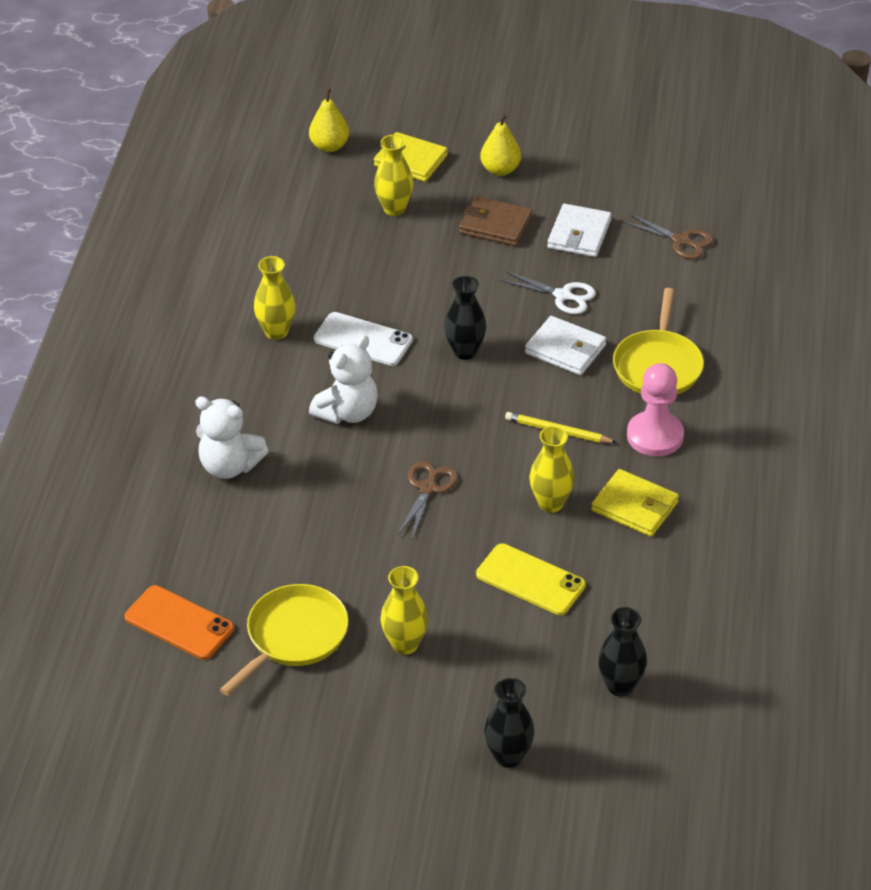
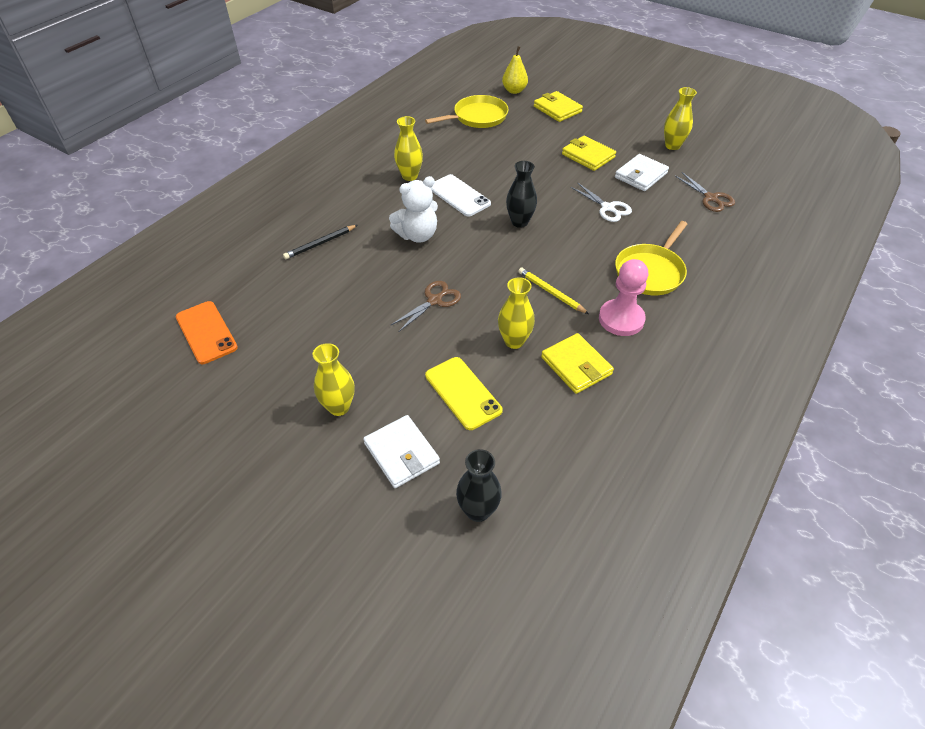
camera: 25 degrees right, 5 degrees up
(229, 466) = (320, 244): white teddy bear -> black pencil
(294, 636) = (269, 370): yellow pan -> yellow pan (477, 117)
(394, 209) = (530, 131): yellow vase -> yellow vase (672, 146)
(495, 225) = (588, 156): brown wallet -> yellow wallet
(500, 170) = (610, 127): yellow pear -> none
(508, 756) = (349, 536): black vase -> none
(565, 349) = (589, 241): white wallet -> white wallet (401, 453)

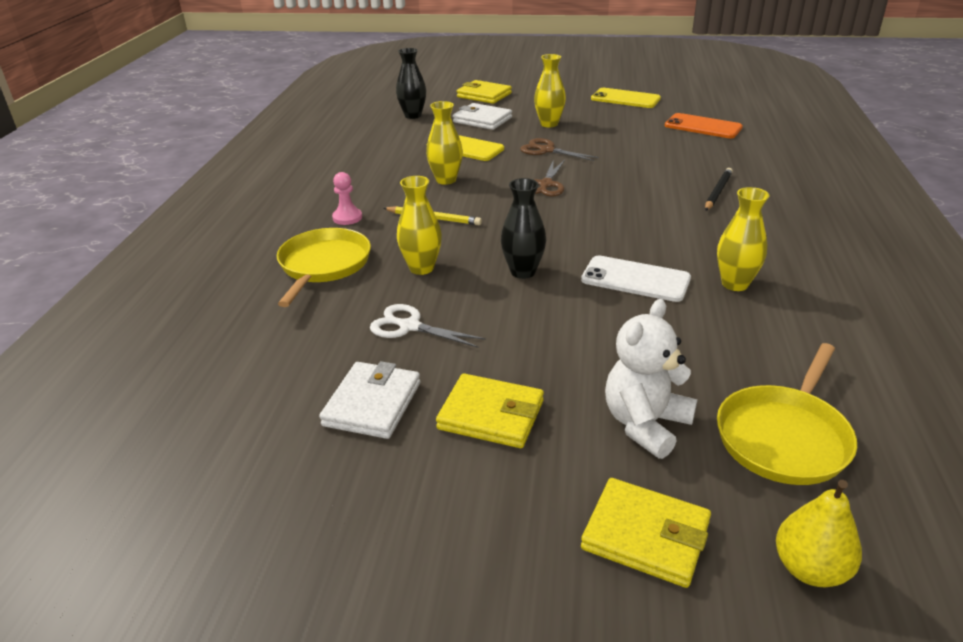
camera: 155 degrees right, 15 degrees down
(196, 431) = (625, 99): none -> yellow phone
(417, 235) = (629, 225): white teddy bear -> white teddy bear (645, 424)
(576, 366) = (379, 180): yellow wallet -> yellow wallet (484, 95)
(621, 319) = (347, 218): pink pawn -> pink pawn, size x0.58
(672, 146) = (319, 510): yellow vase -> yellow vase (421, 268)
(711, 198) = (233, 397): brown scissors -> brown scissors (546, 150)

